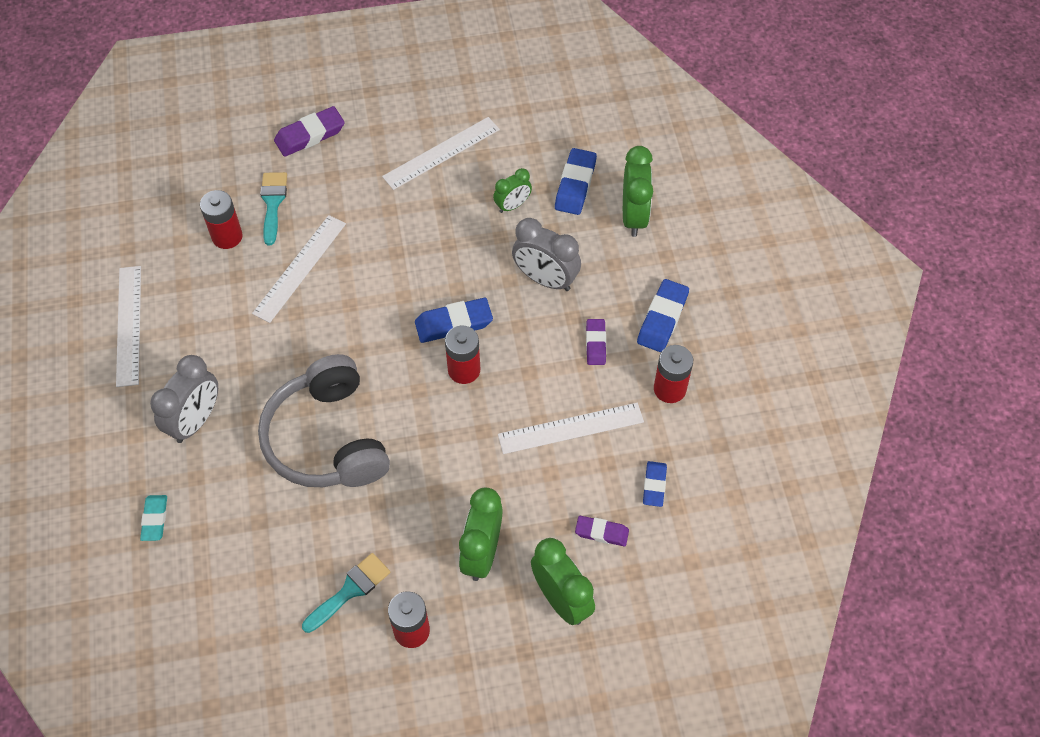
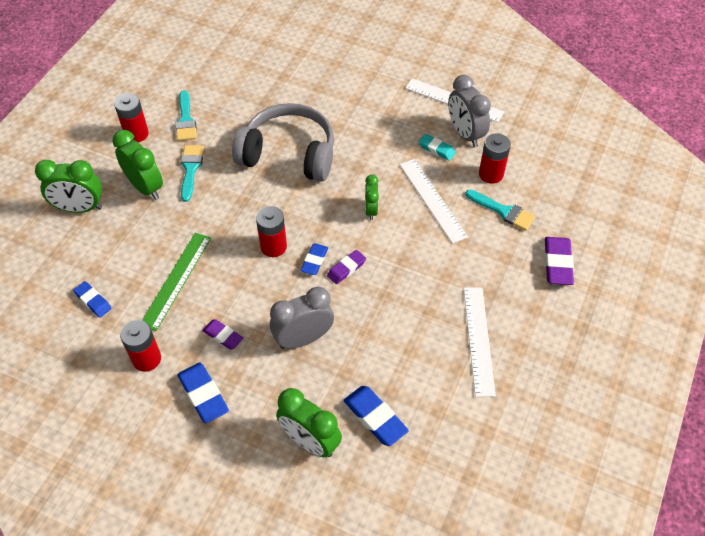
camera: 125 degrees right, 5 degrees down
(155, 519) = (308, 62): turquoise eraser -> turquoise eraser (436, 149)
(196, 420) = (356, 102): grey clock -> grey clock (465, 134)
(421, 525) = (191, 169): none -> turquoise brush
(453, 323) = (314, 261): blue eraser -> blue eraser, size x0.64
(512, 205) = (388, 358): green clock -> green clock (371, 210)
(571, 428) = (176, 280): white ruler -> green ruler
(601, 532) = (95, 252): purple eraser -> purple eraser (346, 269)

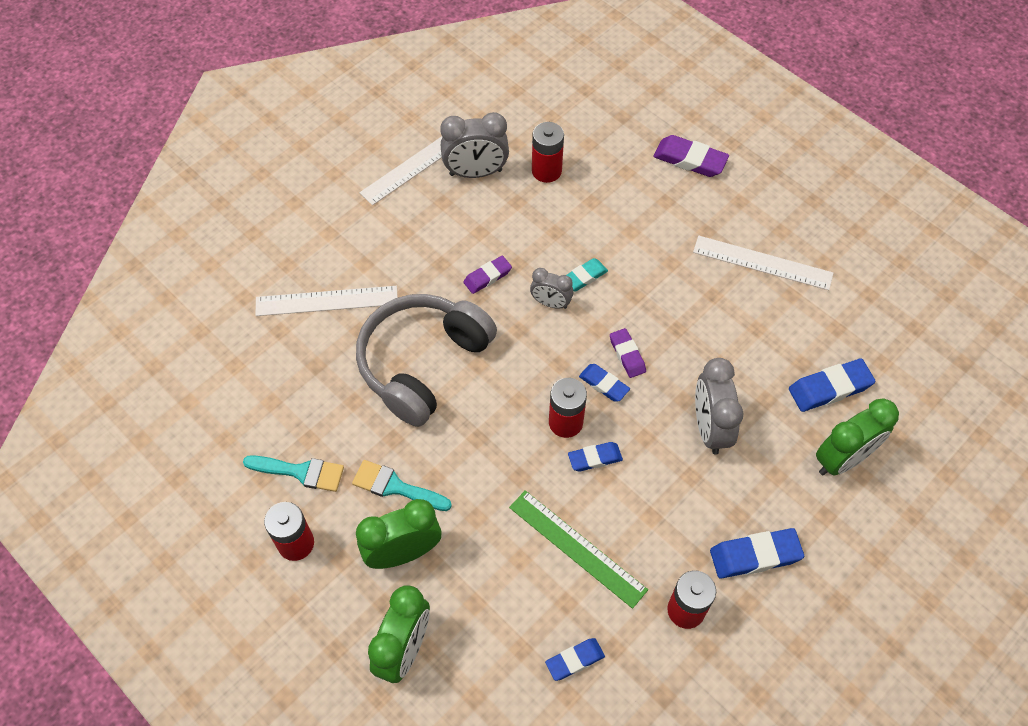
camera: 70 degrees left, 5 degrees up
(223, 336) = (679, 513): purple eraser -> purple eraser (487, 277)
(250, 272) = (595, 458): none -> blue eraser
(371, 210) = (551, 303): green clock -> grey clock
(432, 200) = (561, 238): white ruler -> white ruler (326, 301)
(436, 149) = (486, 208): turquoise eraser -> turquoise eraser (584, 277)
(503, 211) = (603, 179): turquoise brush -> none

